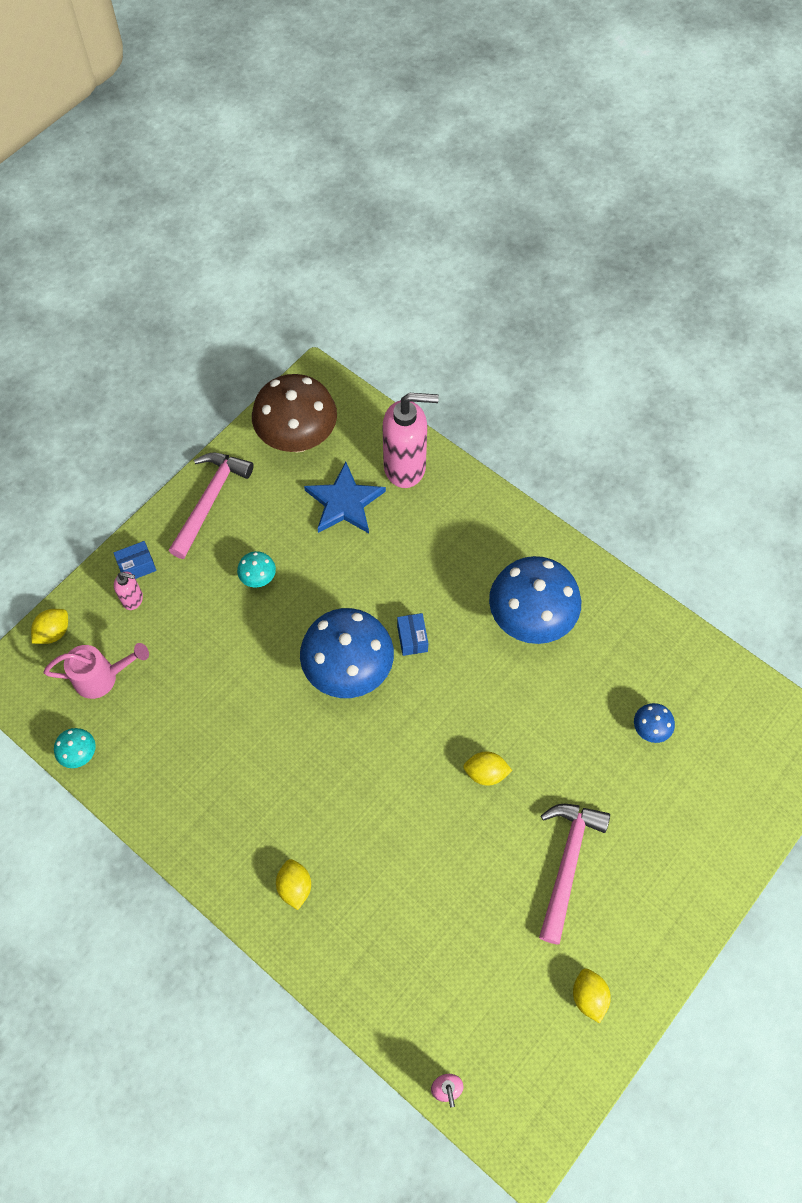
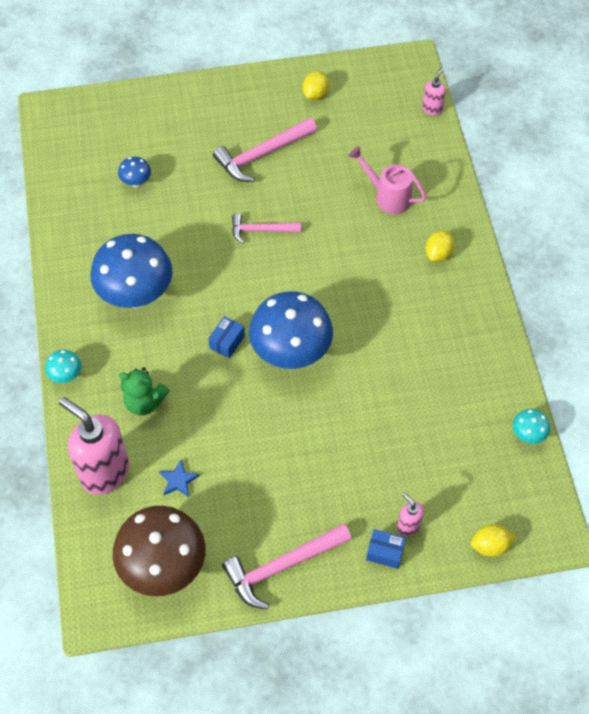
camera: 140 degrees left, 5 degrees down
(102, 677) = (474, 480): pink watering can -> pink watering can (388, 196)
(258, 578) = (297, 469): turquoise mushroom -> turquoise mushroom (66, 376)
(344, 502) = (178, 480): blue star -> blue star, size x0.49
(429, 538) = (144, 402): none -> green teddy bear
(485, 773) = (261, 230): yellow lemon -> pink hammer

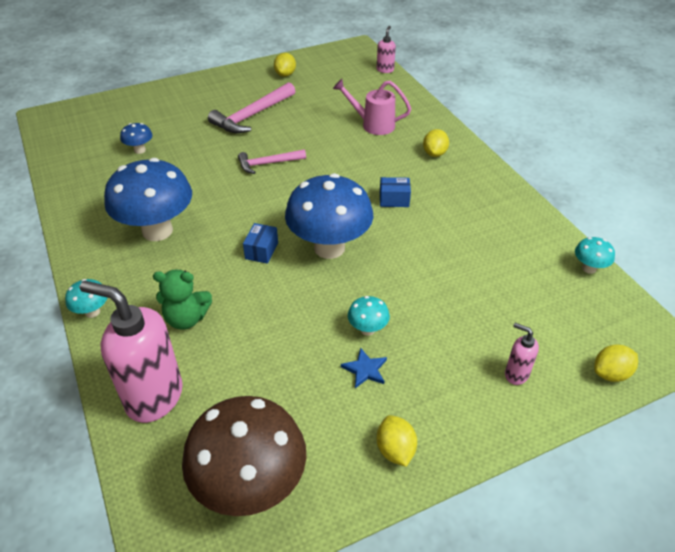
camera: 15 degrees left, 15 degrees down
(178, 480) = (244, 385): blue star -> blue star (365, 369)
(282, 567) = (395, 450): pink hammer -> yellow lemon
(297, 451) = (367, 329): none -> turquoise mushroom
(385, 552) = (504, 406): blue box -> blue box (394, 200)

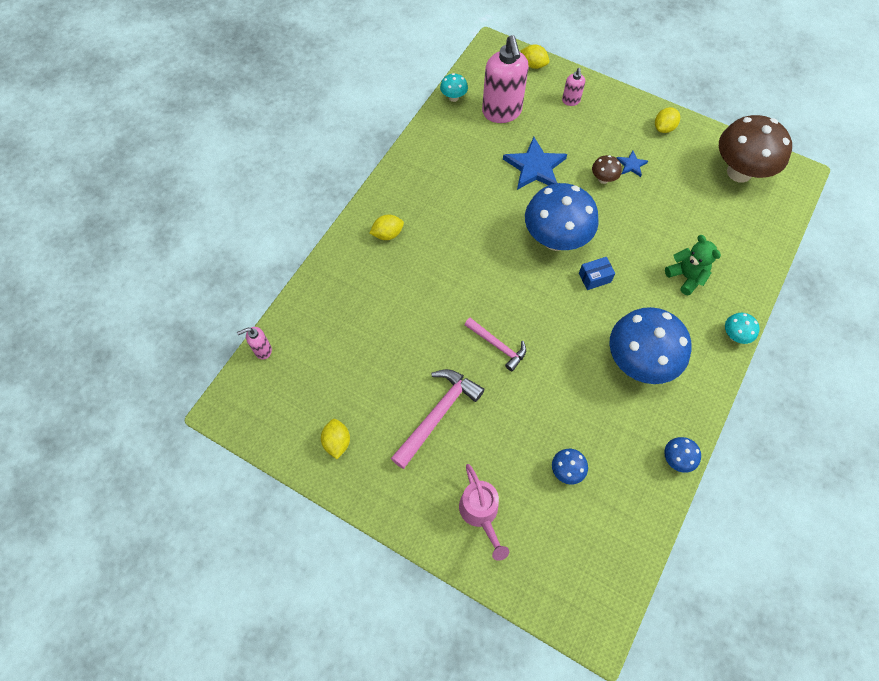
camera: 125 degrees left, 20 degrees up
(67, 205) = (676, 459): none -> blue mushroom
(153, 397) = (745, 250): pink soap dispenser -> pink soap dispenser (502, 112)
(252, 116) = (437, 414): pink hammer -> pink hammer turned 60 degrees counterclockwise
(285, 74) = (337, 442): yellow lemon -> yellow lemon turned 75 degrees counterclockwise
(367, 329) = (603, 179): turquoise mushroom -> brown mushroom
(373, 125) = (376, 302): pink watering can -> pink watering can (480, 513)
(394, 200) = (470, 230): blue box -> none
(433, 281) = (535, 167): none -> blue star

